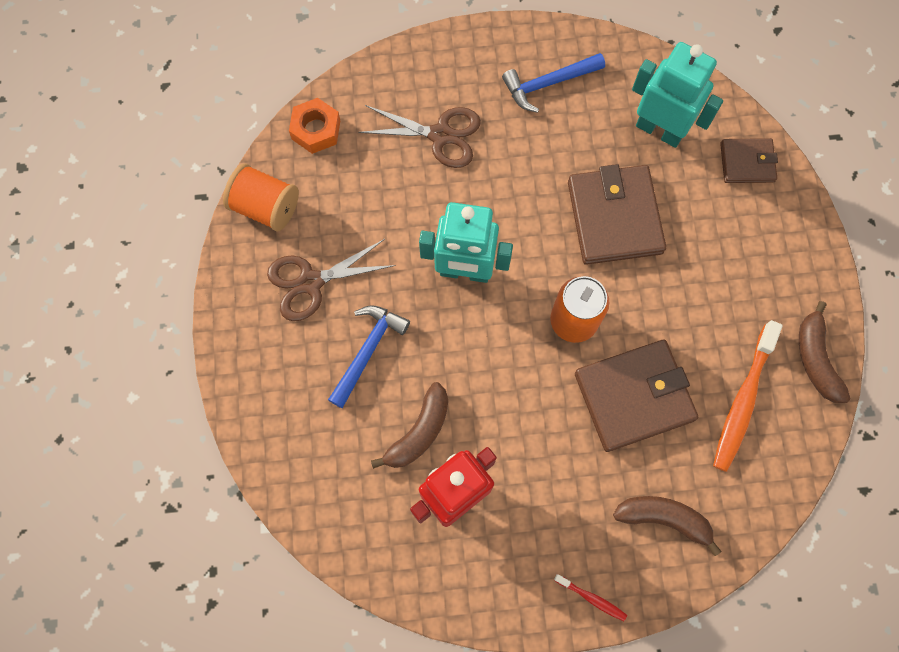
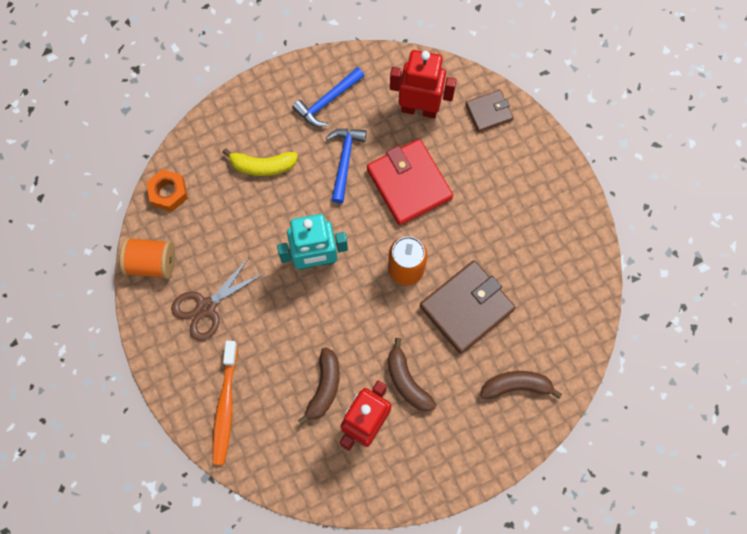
camera: 20 degrees left, 0 degrees up
(368, 351) = (266, 342): blue hammer -> blue hammer (344, 160)
(440, 135) = (262, 166): brown scissors -> yellow banana
(592, 598) = (486, 459): red toothbrush -> none
(614, 217) = (409, 184): brown wallet -> red wallet
(659, 130) = (419, 109): turquoise robot -> red robot
(742, 401) = (542, 284): orange toothbrush -> orange toothbrush (225, 407)
(815, 359) = (582, 237): brown banana -> brown banana (407, 381)

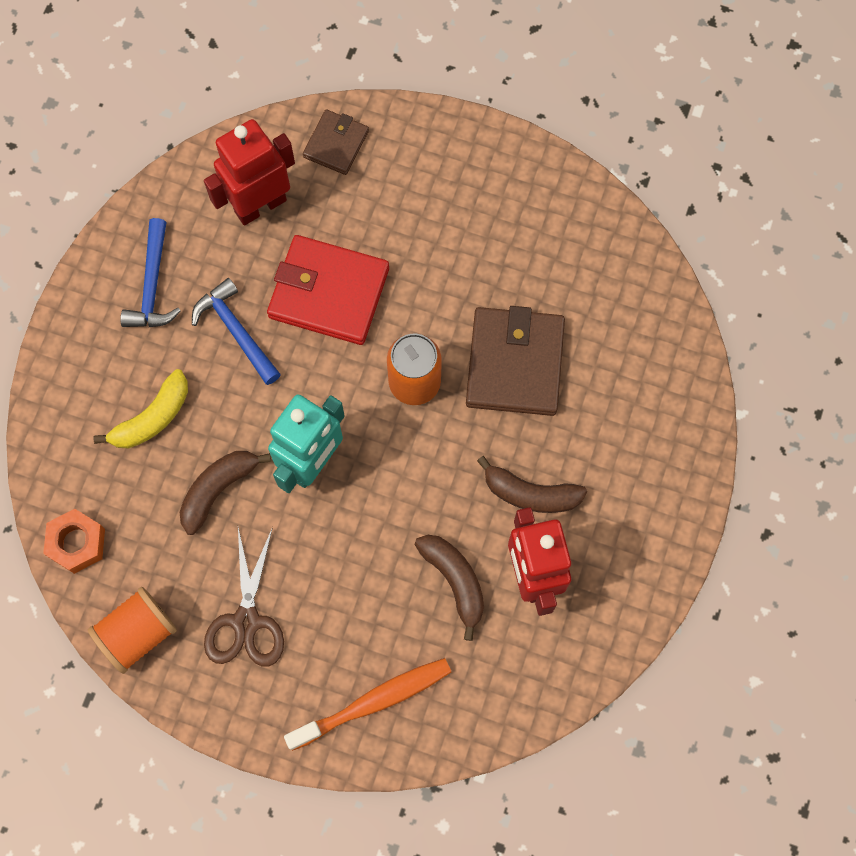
camera: 45 degrees left, 0 degrees up
(225, 407) = (374, 702): orange toothbrush -> orange toothbrush turned 75 degrees counterclockwise
(516, 386) = (640, 394): brown banana -> brown banana (218, 489)

